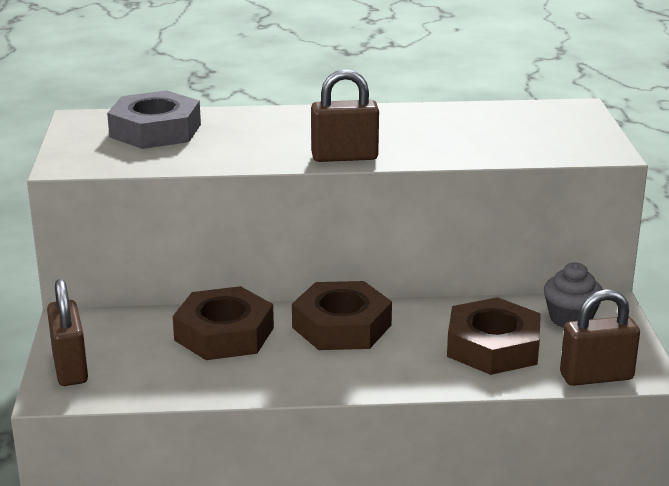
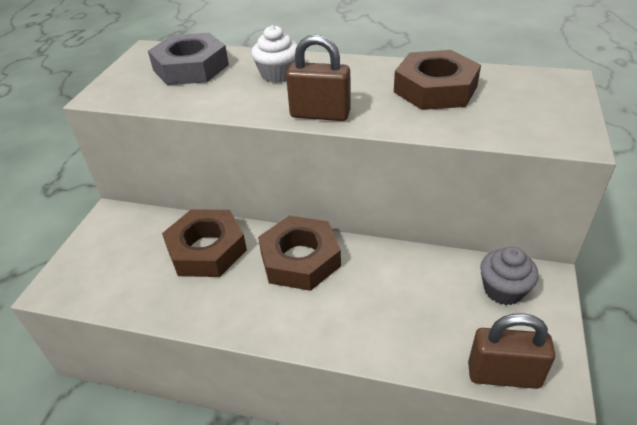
camera: 20 degrees right, 15 degrees up
(70, 368) = (79, 263): brown padlock -> none
(268, 128) = (277, 74): none -> white cupcake
(493, 346) = (418, 311): brown nut -> brown nut (435, 89)

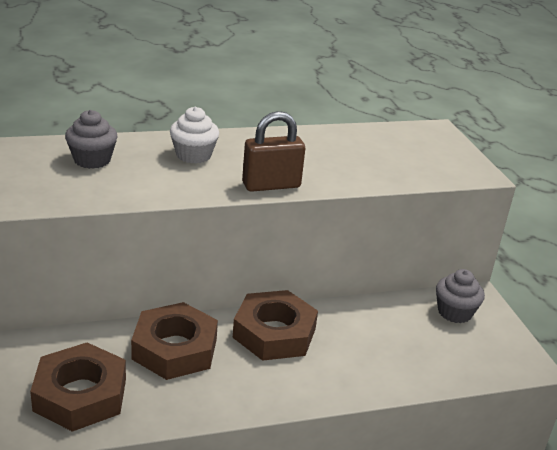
camera: 35 degrees left, 10 degrees down
(191, 67) = (92, 160): grey nut -> grey cupcake
(435, 89) = (347, 149): brown nut -> brown nut (80, 394)
(503, 375) = (495, 371): brown padlock -> none

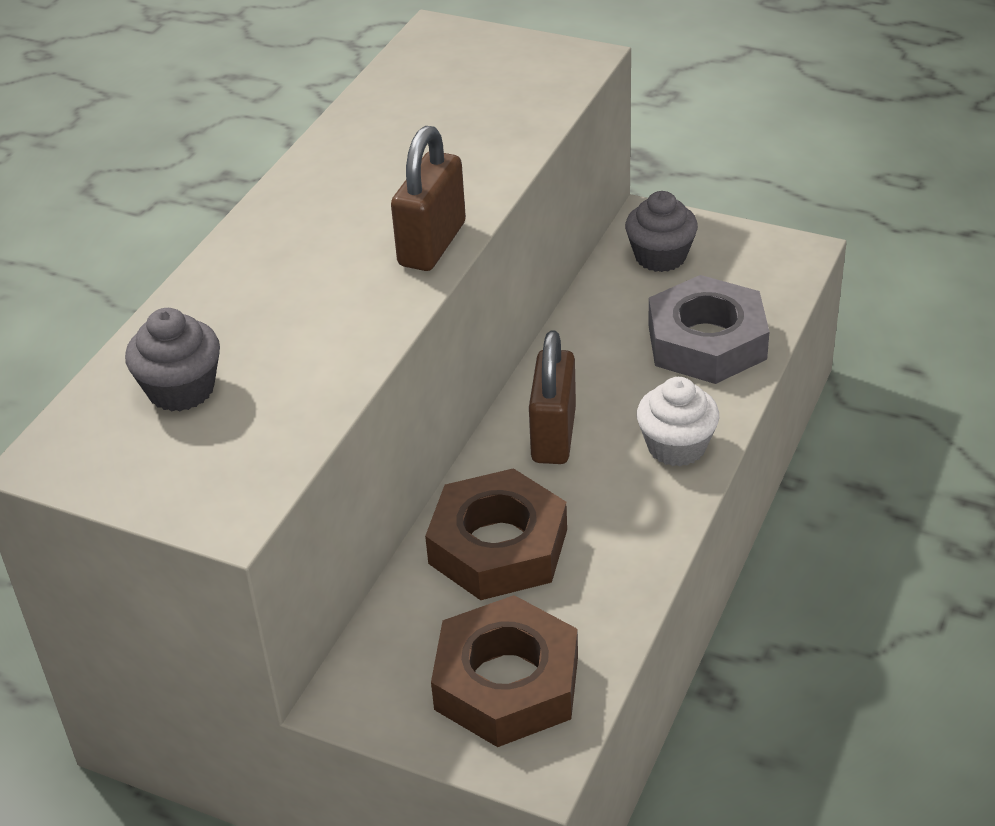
camera: 45 degrees left, 10 degrees up
(193, 155) = (276, 281): white cupcake -> white cupcake (676, 446)
(274, 333) = (553, 435): brown nut -> brown padlock
(410, 359) = (707, 342): none -> grey nut

